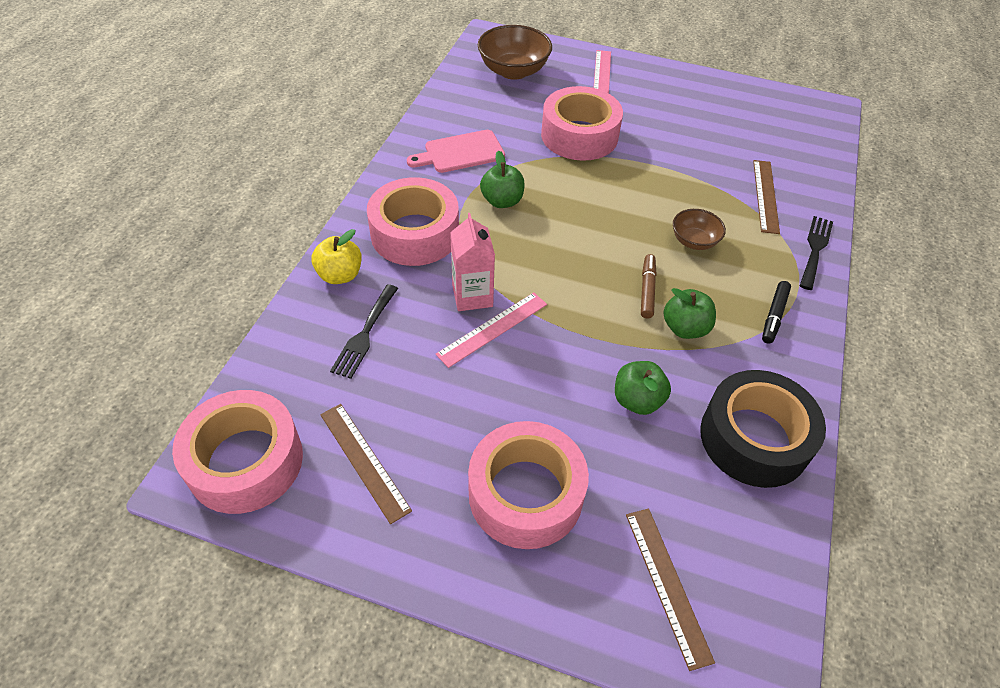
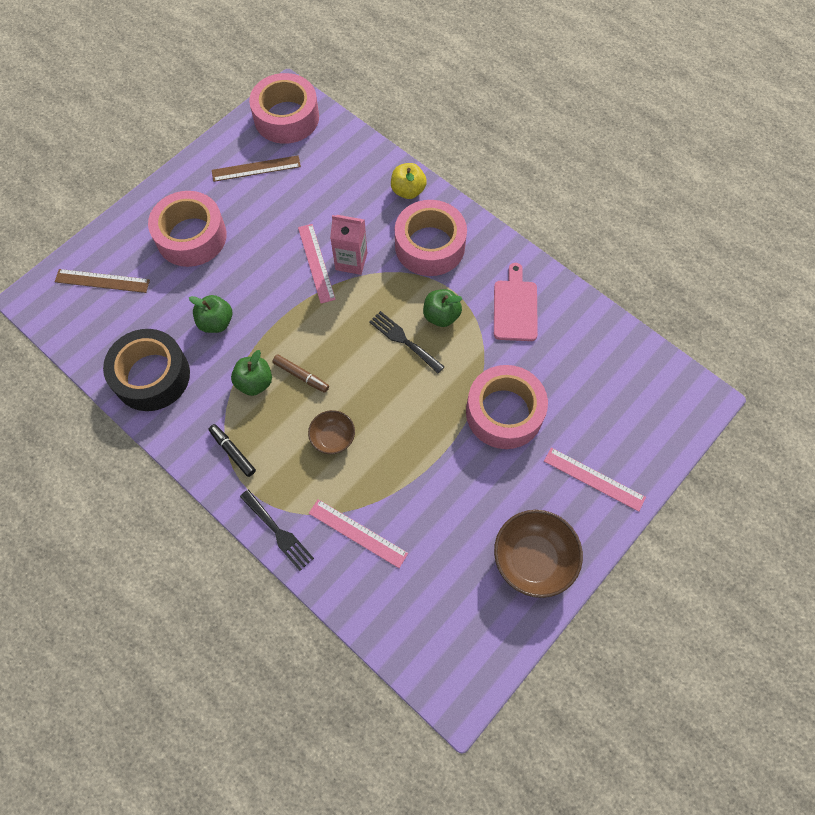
camera: 115 degrees right, 15 degrees up
(365, 334) = (348, 191): black fork -> black fork (403, 340)
(513, 71) = (629, 397): brown bowl -> brown bowl (533, 559)
(765, 196) = (358, 533): brown ruler -> pink ruler

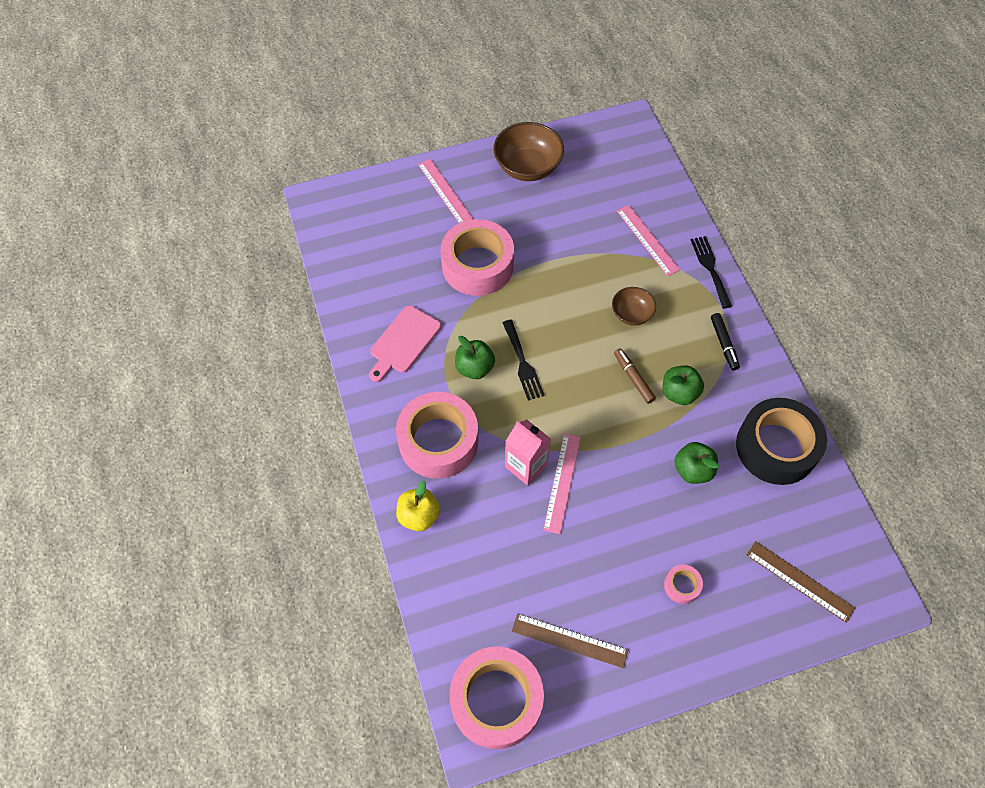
camera: 150 degrees left, 5 degrees down
(191, 236) = (682, 586): pink tape -> pink tape, size x0.42

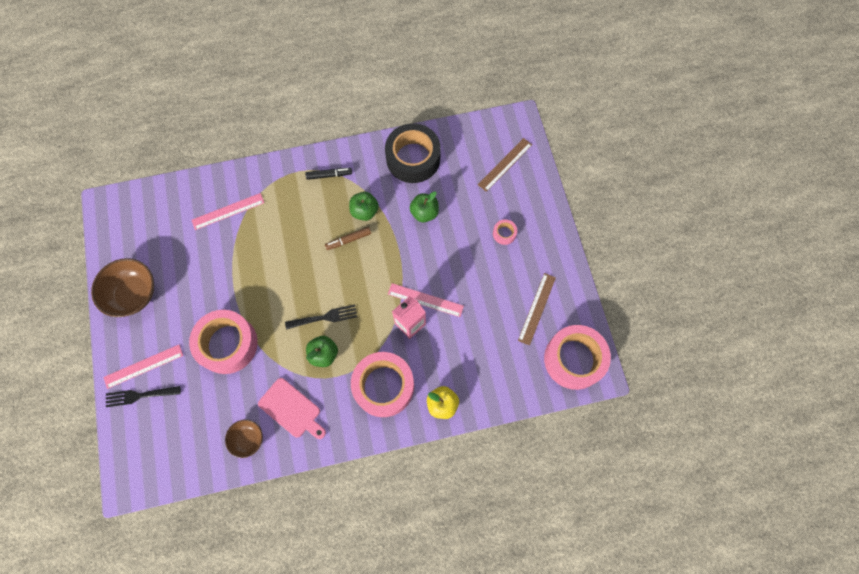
camera: 85 degrees left, 10 degrees up
(631, 314) = (294, 233): brown bowl -> brown bowl (247, 439)
(710, 268) = (263, 172): black fork -> black fork (139, 395)

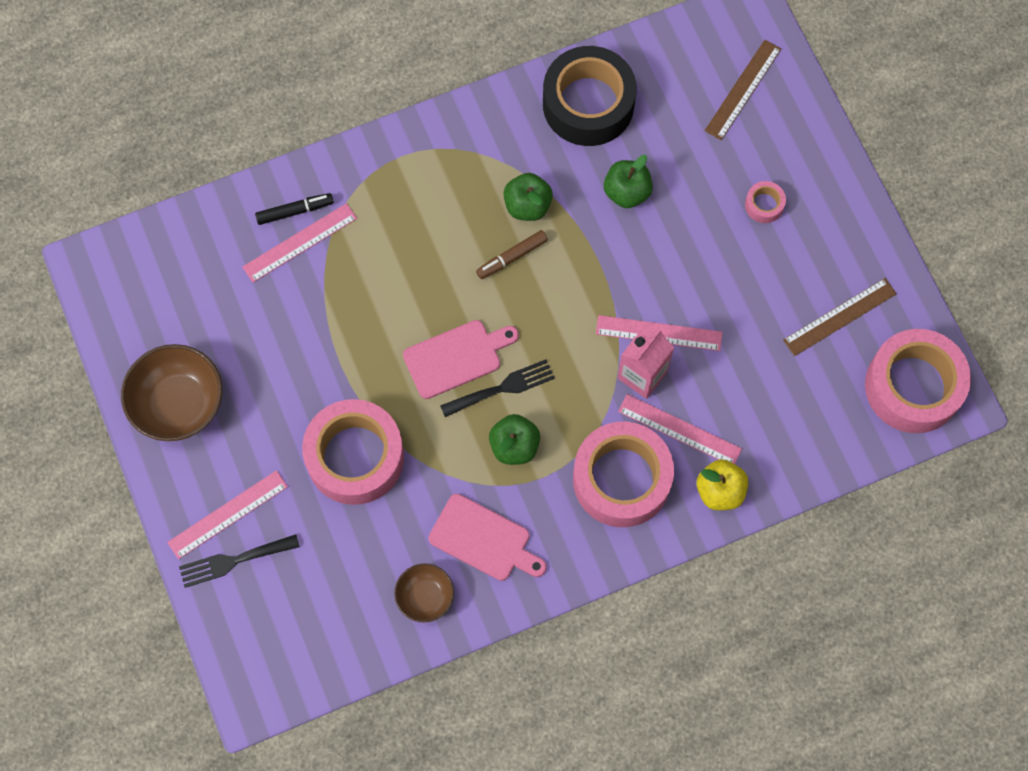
camera: 10 degrees left, 0 degrees up
(302, 294) = (456, 357): none -> pink cutting board
(329, 175) = (454, 155): black marker -> black marker (294, 211)
(425, 362) = (679, 430): none -> pink ruler
(536, 308) = (839, 316): brown ruler -> brown ruler turned 45 degrees clockwise

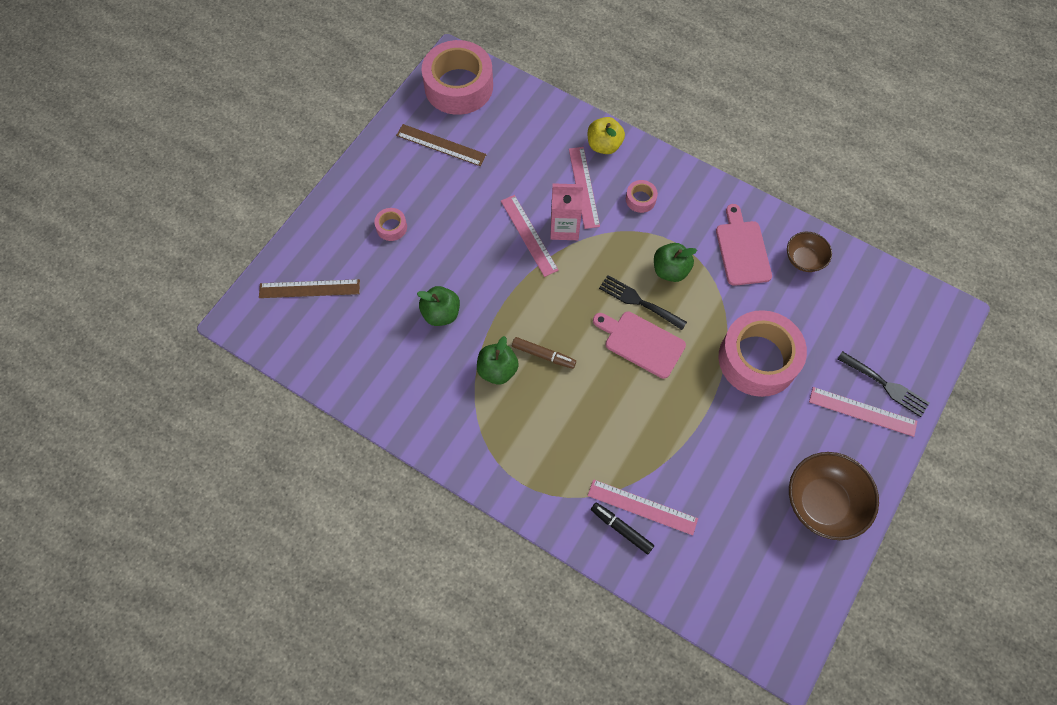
camera: 125 degrees left, 5 degrees down
(588, 104) = (388, 381): black tape -> none
(621, 479) = (640, 199): pink tape -> pink tape, size x0.42

